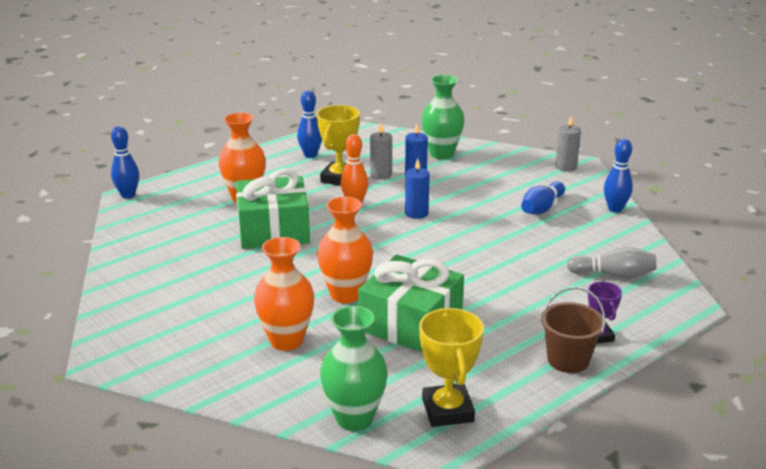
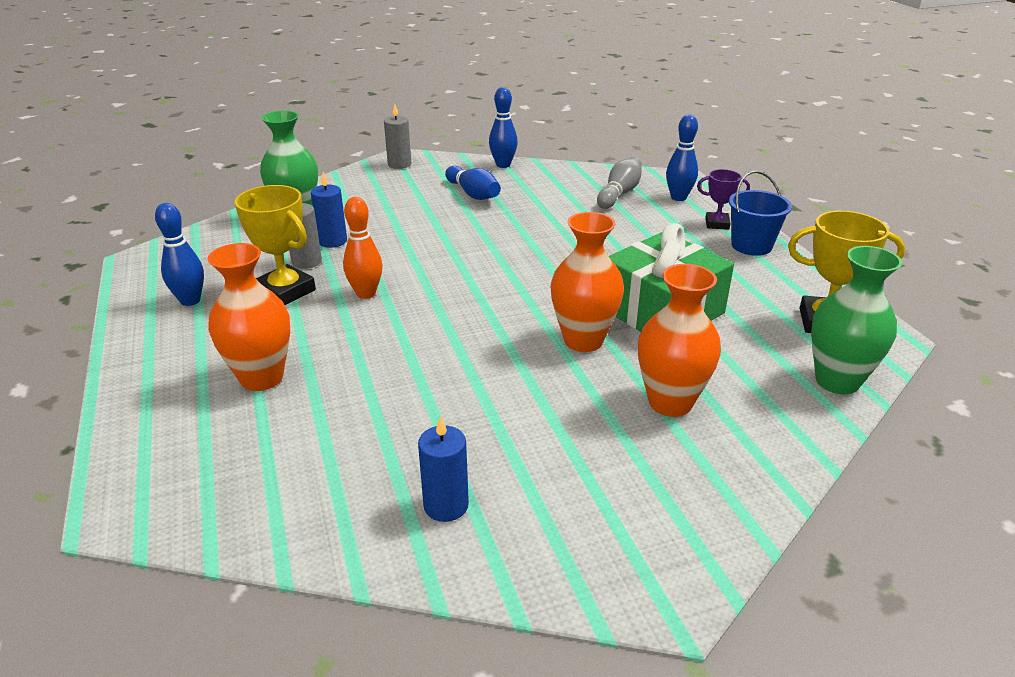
camera: 70 degrees left, 5 degrees up
(128, 195) = (116, 510): blue bowling pin -> blue bowling pin (678, 197)
(273, 230) = (383, 367): green gift -> none
(416, 213) = (426, 259): blue candle -> blue candle (446, 505)
(568, 360) = (751, 246): brown bucket -> blue bucket

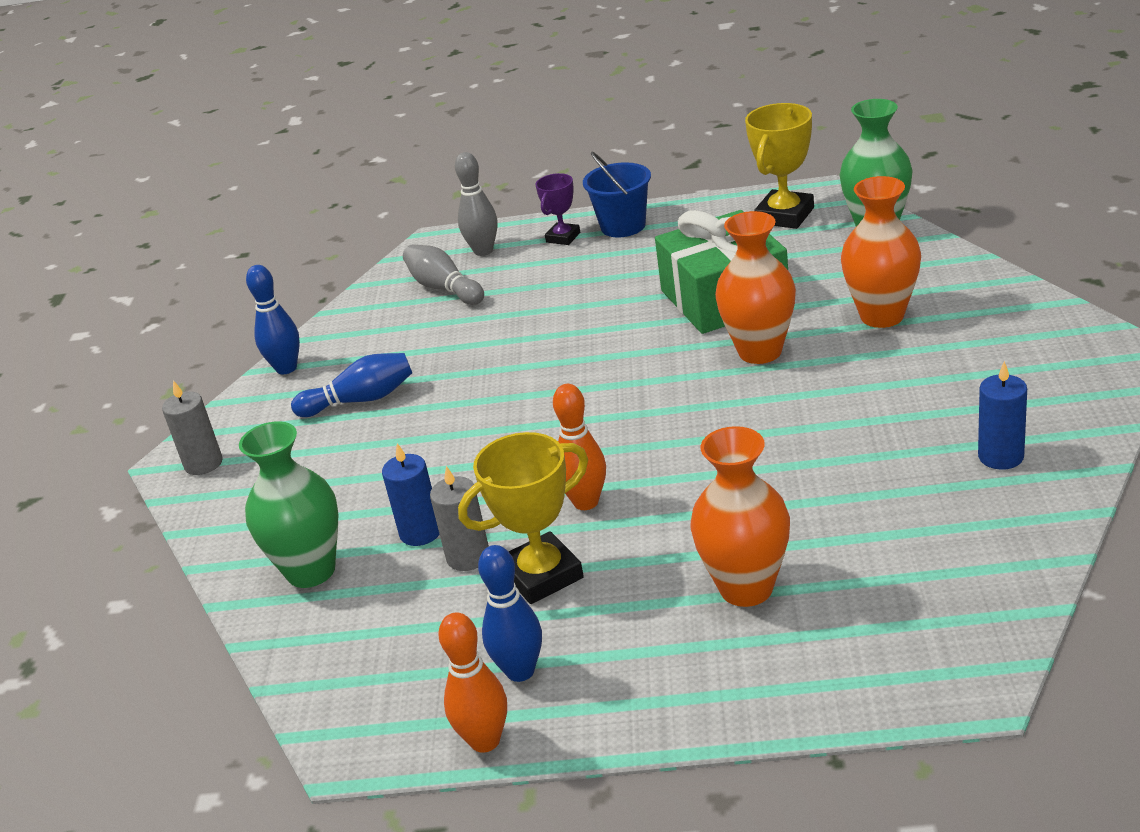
camera: 65 degrees left, 0 degrees up
(129, 300) = (485, 741): none -> orange bowling pin
(678, 197) = (483, 251): blue bowling pin -> grey bowling pin

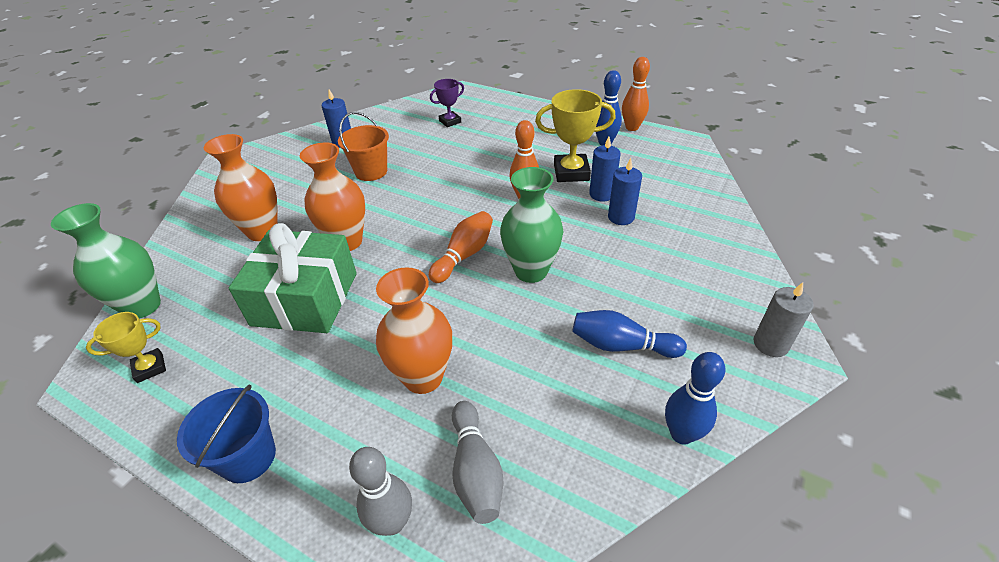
camera: 155 degrees left, 10 degrees up
(311, 571) = (693, 221): green vase -> green vase (531, 271)
(468, 557) = (601, 194): grey candle -> blue candle
(563, 237) = (308, 482): purple trophy -> purple trophy (450, 121)
(597, 400) = (464, 255): none -> orange bowling pin
(746, 588) = (494, 137): orange vase -> orange vase (423, 377)
(784, 215) = (150, 368): yellow trophy -> yellow trophy, size x0.59
(869, 435) = (371, 171): none -> orange bucket

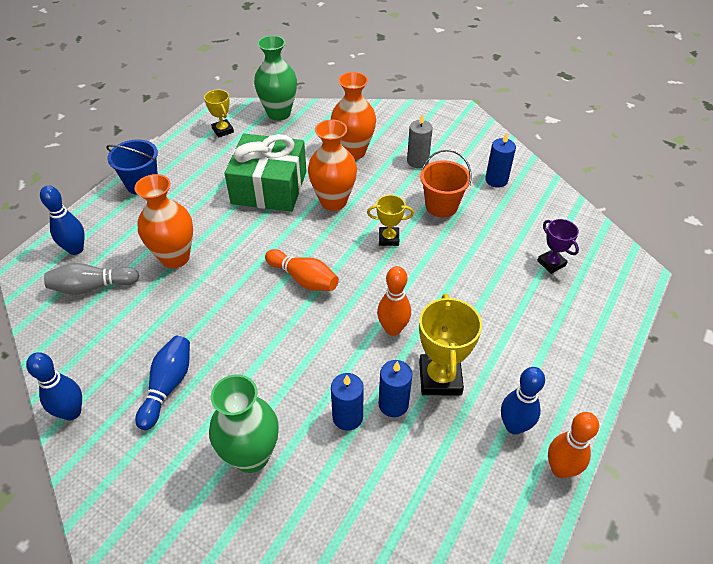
camera: 90 degrees right, 5 degrees up
(392, 522) = (76, 249): grey bowling pin -> blue bowling pin
(411, 201) = (389, 238): none -> yellow trophy
(531, 271) = (274, 327): green vase -> green vase (251, 456)
(770, 344) = (133, 515): grey candle -> grey candle (417, 161)

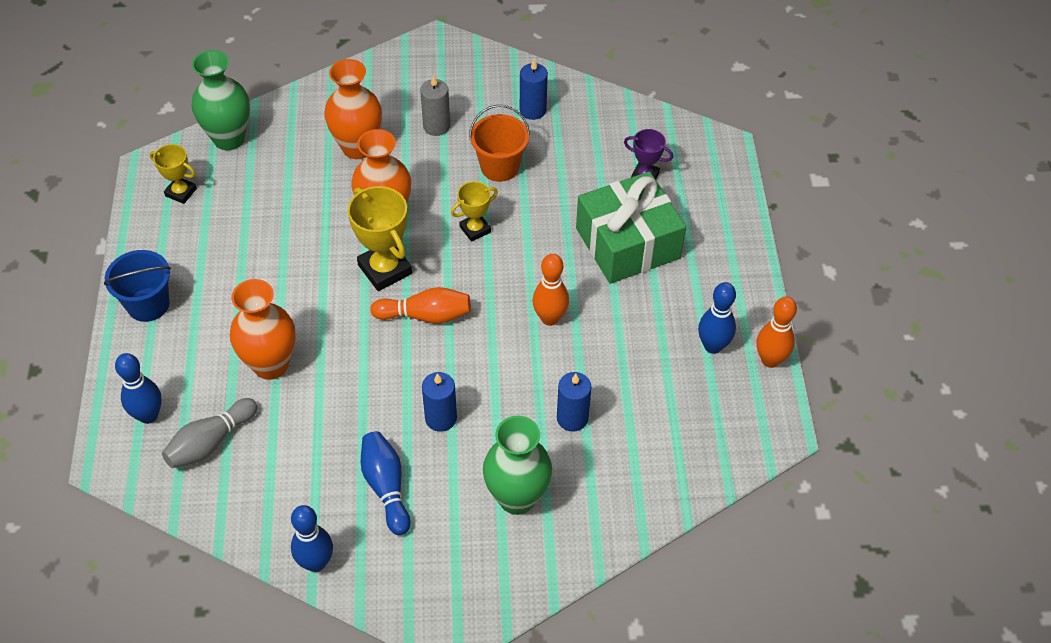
camera: 35 degrees left, 5 degrees up
(269, 187) = (301, 235): green gift -> green gift (627, 243)
(393, 404) = (602, 385): blue candle -> blue candle (441, 418)
(440, 378) = (624, 340): yellow trophy -> yellow trophy (385, 269)

